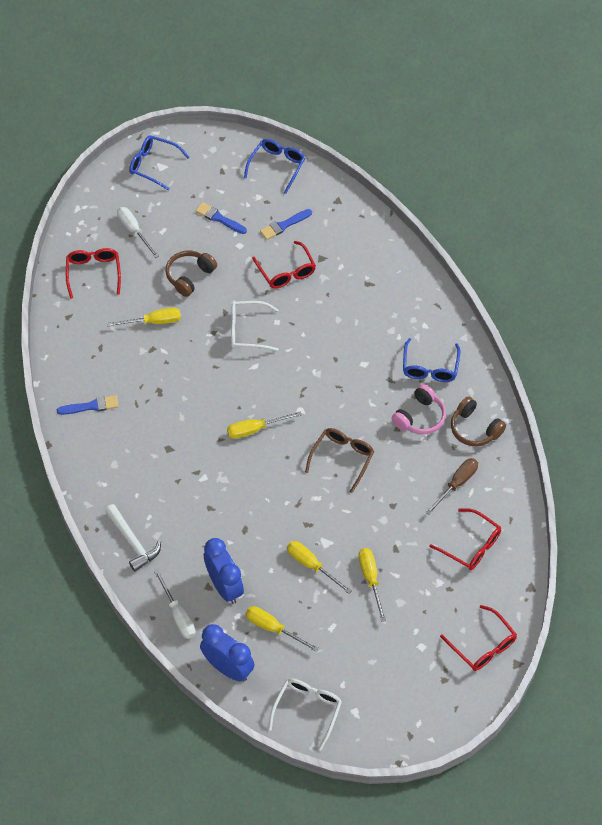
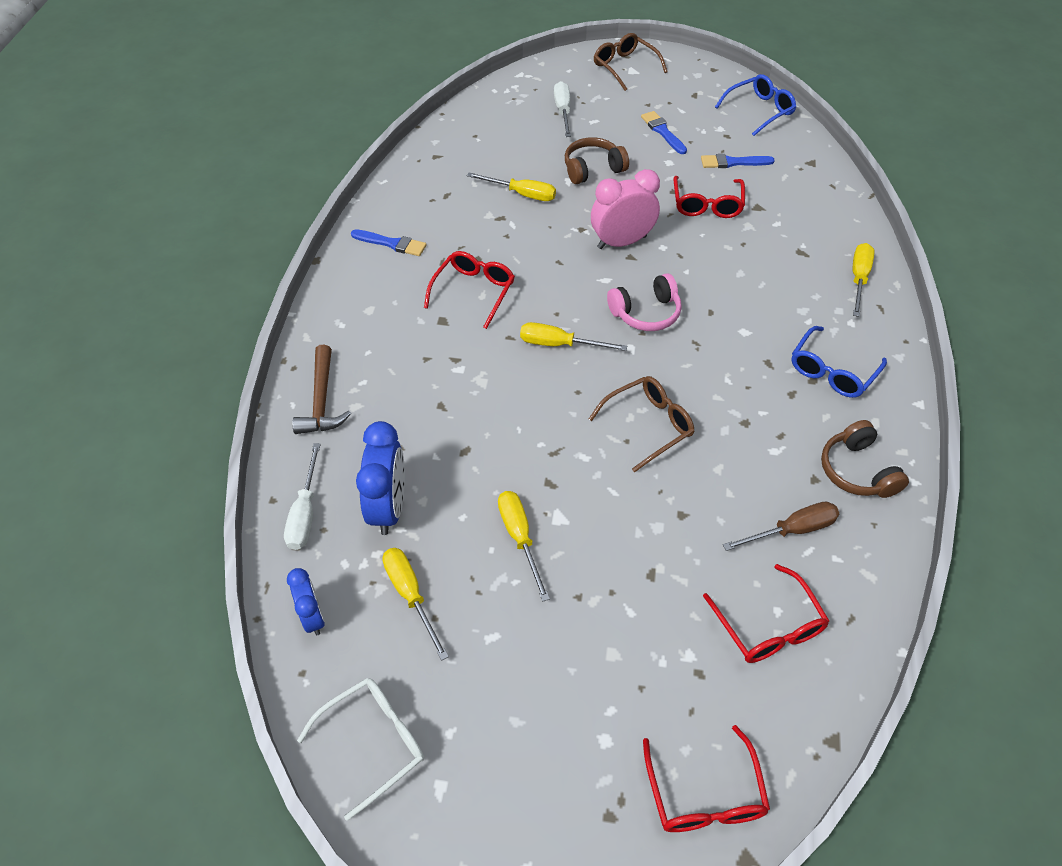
camera: 30 degrees right, 5 degrees down
(94, 273) = (493, 130): red glasses -> red glasses (474, 291)
(133, 542) = (322, 401): white hammer -> brown hammer
(153, 165) = (624, 67): blue glasses -> brown glasses
(228, 668) = (313, 617): blue clock -> blue clock, size x0.60
(247, 330) = (621, 242): white glasses -> pink clock
(371, 579) = (590, 598): yellow screwdriver -> yellow screwdriver (858, 279)
(420, 417) = (785, 422): pink headphones -> pink headphones (646, 313)

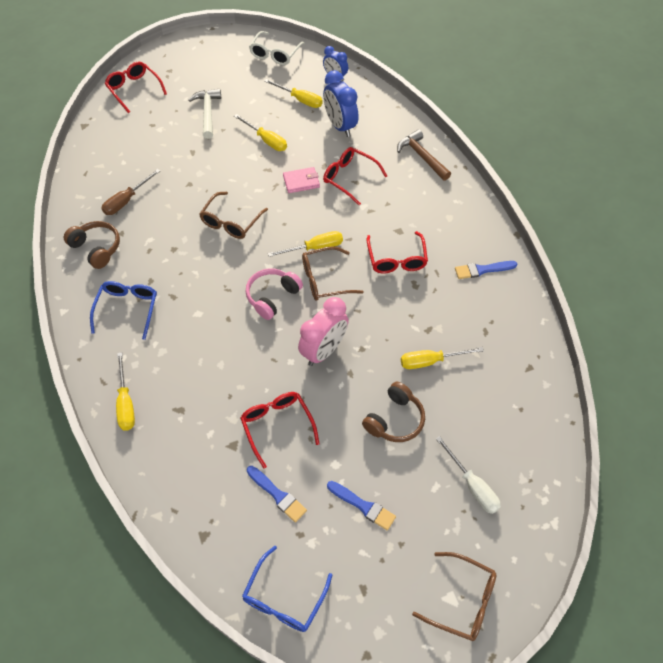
camera: 150 degrees right, 5 degrees up
(305, 513) = (377, 108): white screwdriver -> none
(514, 440) = (301, 182): none -> pink wallet
(573, 305) = (324, 280): none -> brown glasses
(586, 650) = (207, 113): none -> white hammer
(733, 162) = (277, 495): blue brush -> blue brush turned 75 degrees clockwise
(768, 626) = (126, 154): red glasses -> red glasses (349, 178)

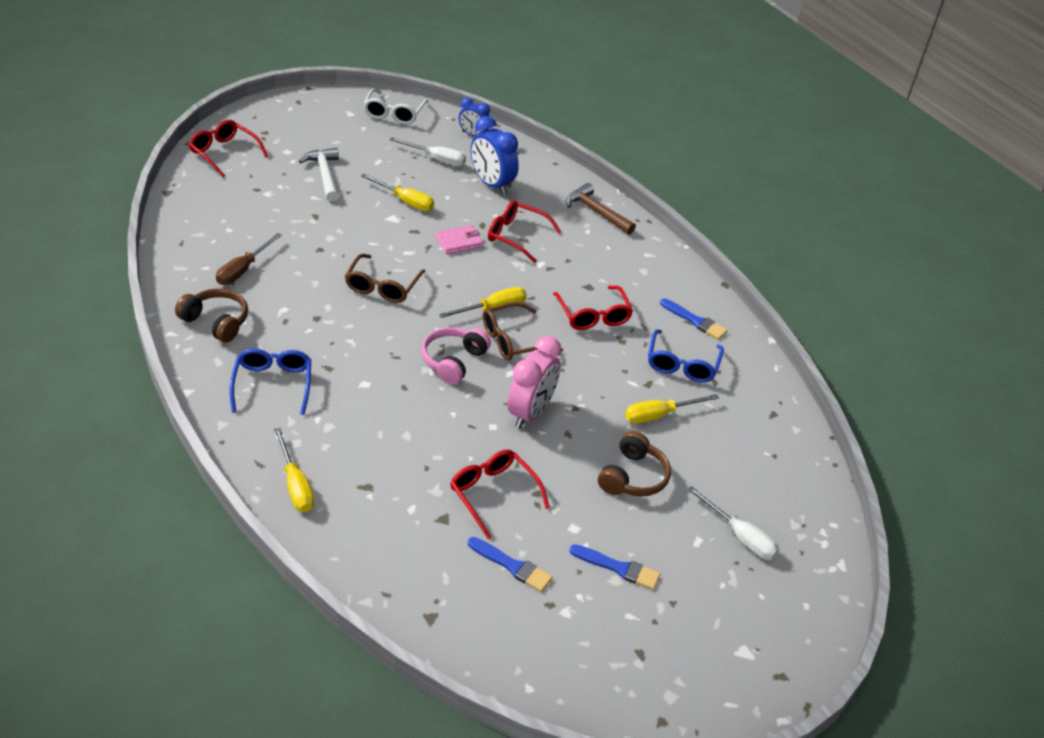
camera: 15 degrees left, 15 degrees down
(284, 598) = (547, 673): blue glasses -> blue glasses (682, 364)
(300, 100) = (436, 159): yellow screwdriver -> white screwdriver
(462, 600) = (758, 652): brown glasses -> none
(482, 270) = (695, 321): blue brush -> blue brush turned 120 degrees counterclockwise

